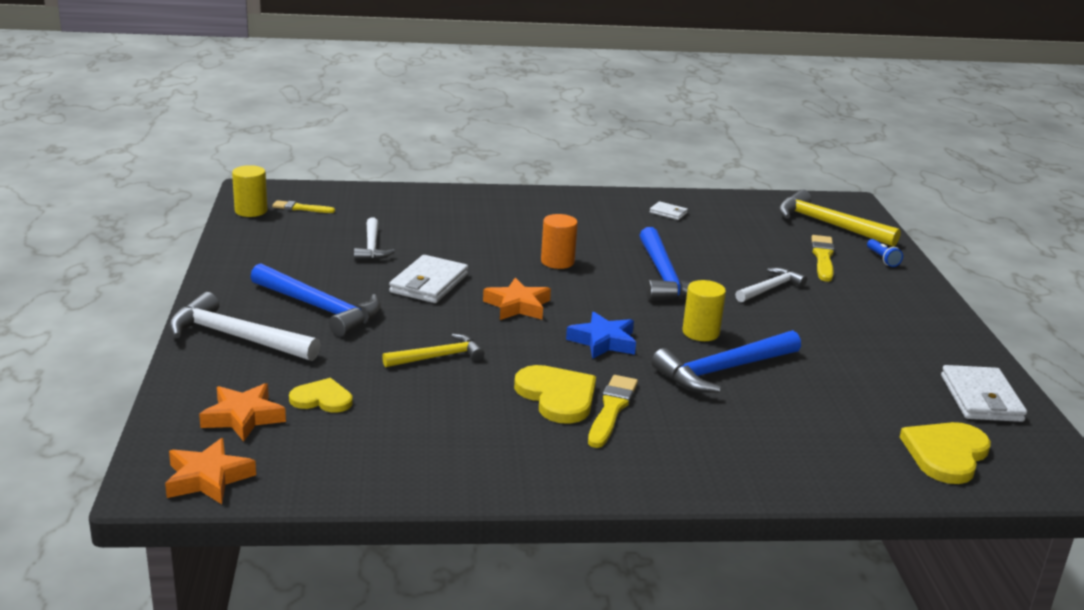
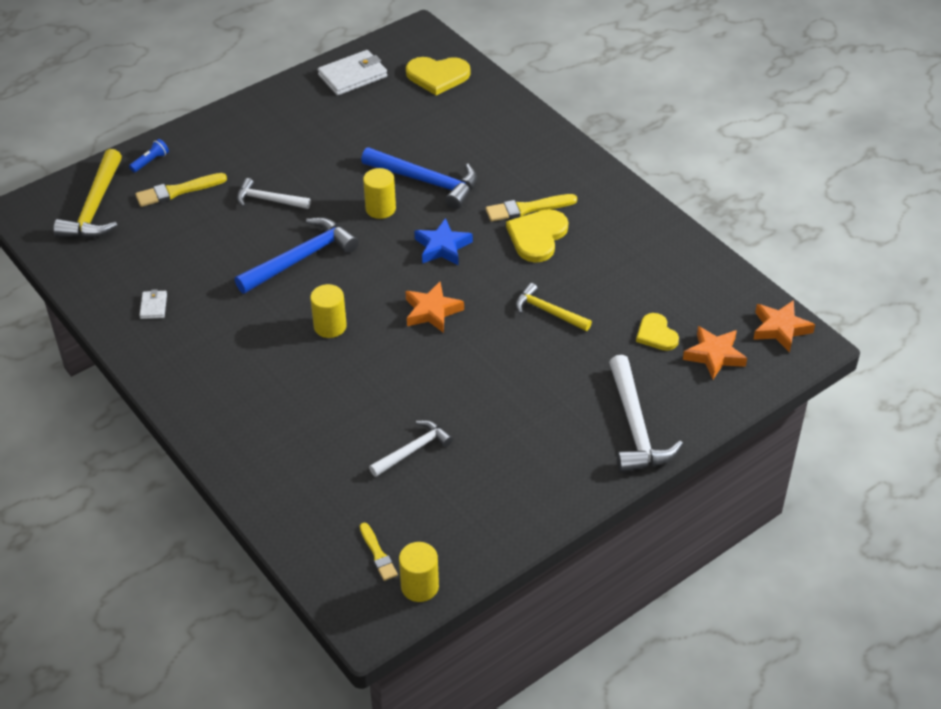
camera: 120 degrees left, 20 degrees up
(320, 308) = (548, 412): blue hammer -> none
(429, 283) = (445, 377): white wallet -> none
(557, 262) = (330, 326): orange cylinder -> yellow cylinder

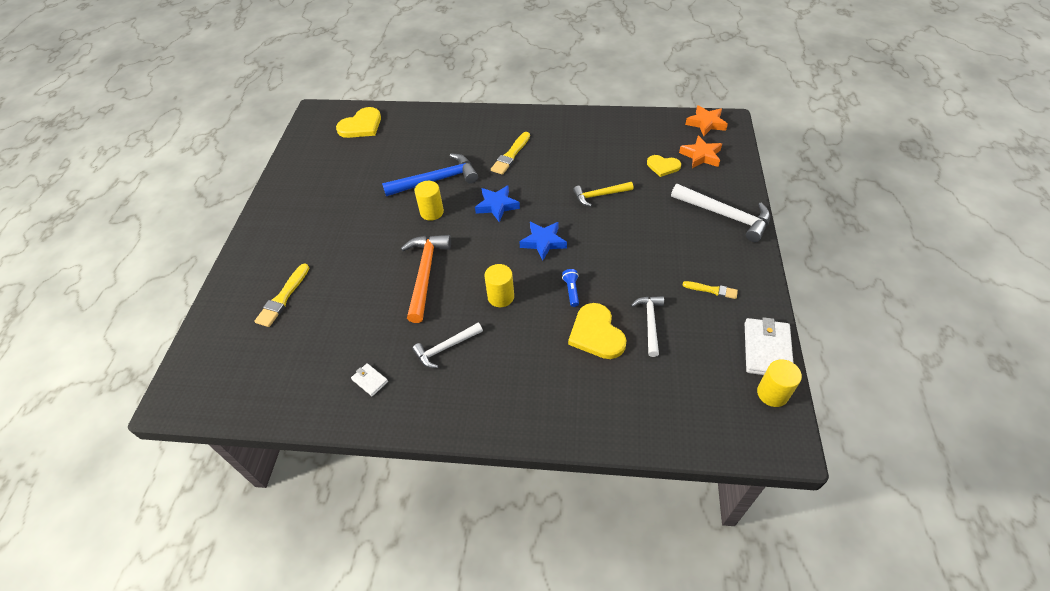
camera: 45 degrees left, 5 degrees up
(95, 207) = (233, 353): yellow hammer -> none
(150, 161) = (236, 294): blue flashlight -> blue flashlight (571, 291)
(268, 200) = (355, 257): white hammer -> white hammer (446, 348)
(301, 258) = (425, 274): blue hammer -> orange hammer
(353, 76) = (309, 157): white wallet -> white wallet (767, 350)
(378, 554) = (725, 398): yellow brush -> yellow brush (712, 290)
(432, 311) = (543, 242): orange star -> blue star
(537, 236) = (537, 164): yellow heart -> yellow heart (596, 333)

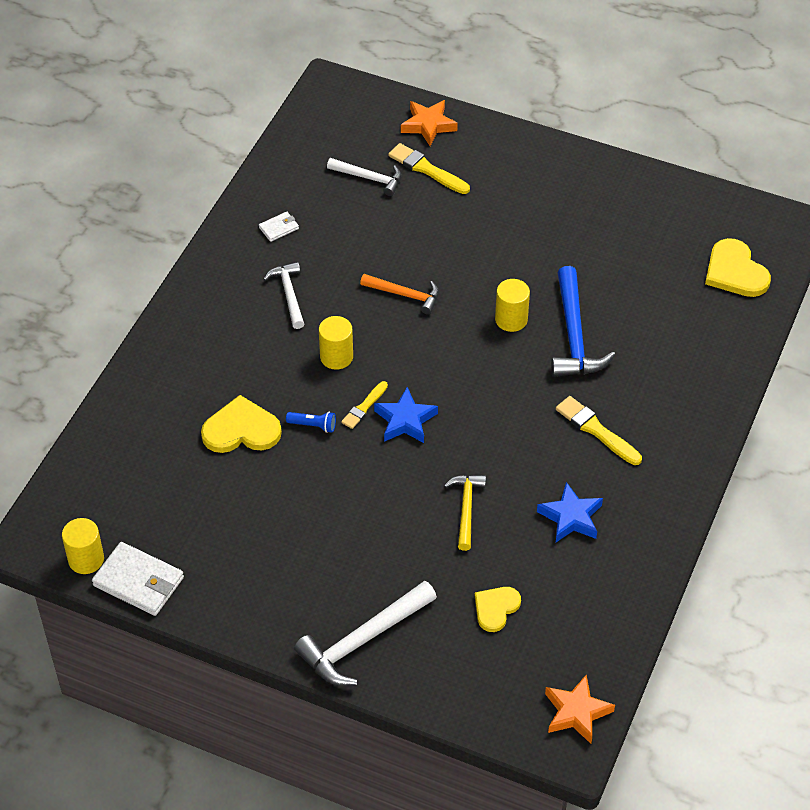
camera: 105 degrees right, 0 degrees up
(425, 274) = (405, 295): orange hammer -> orange hammer, size x0.61
(497, 206) = (494, 389): blue star -> blue star (571, 517)
(650, 323) = (230, 485): white hammer -> white hammer (369, 178)
(701, 156) = (499, 669): orange star -> orange star (428, 125)
(712, 290) = (246, 567): yellow brush -> yellow brush (364, 407)

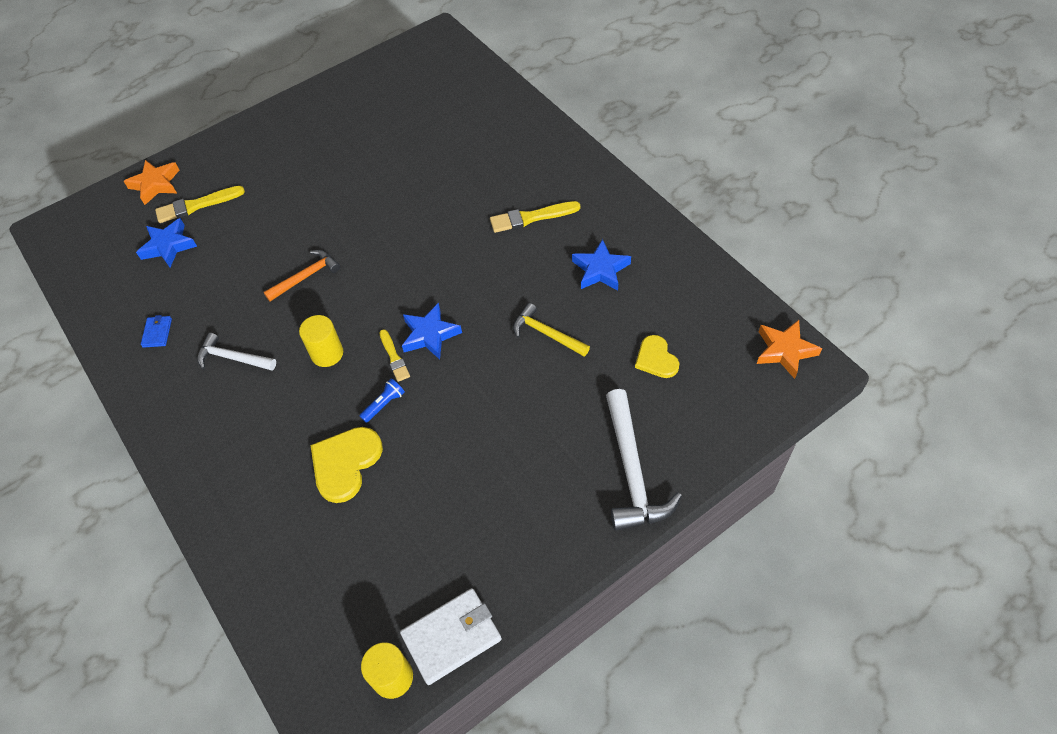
camera: 55 degrees left, 5 degrees up
(279, 228) = (157, 333): white wallet -> blue wallet
(369, 178) = (168, 246): white hammer -> blue star
(511, 319) = (388, 220): yellow cylinder -> none
(574, 335) = (434, 190): blue hammer -> none
(735, 271) = (453, 79): yellow heart -> none

